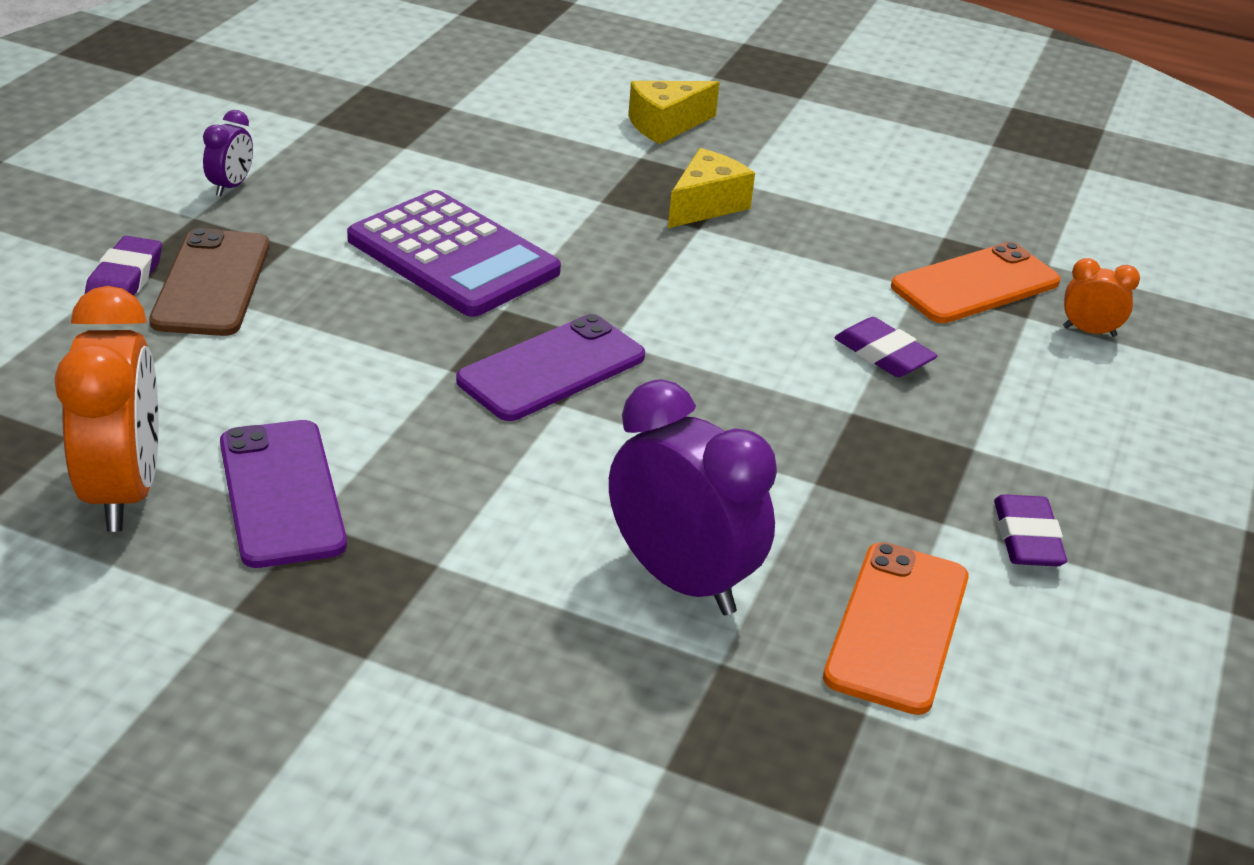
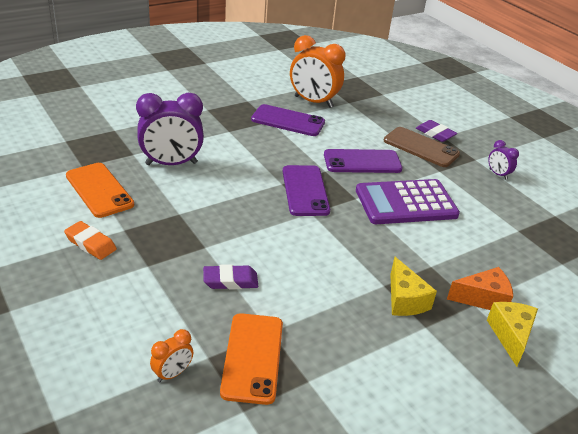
camera: 125 degrees right, 0 degrees up
(359, 336) = (362, 162): none -> purple phone
(619, 152) = (483, 299): none -> orange cheese
(1026, 538) = (90, 244): purple eraser -> orange eraser

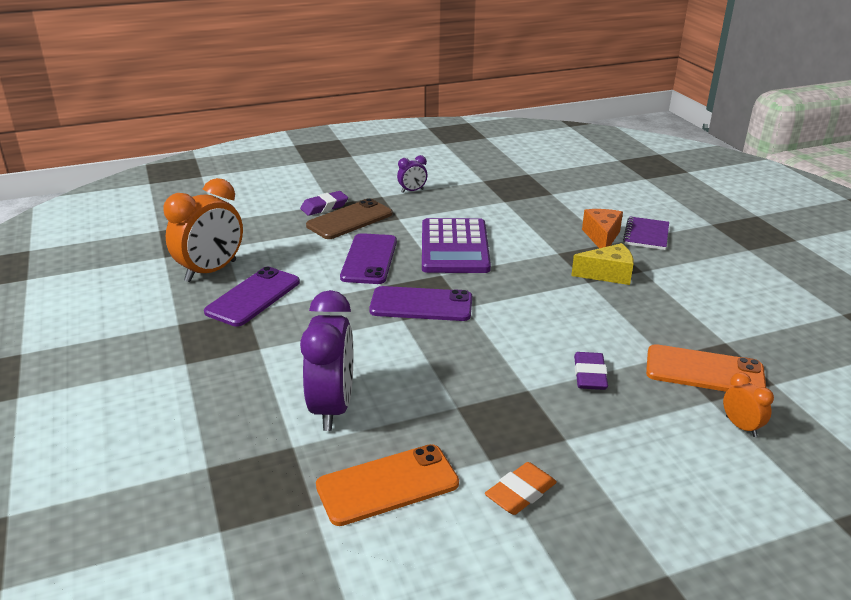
camera: 75 degrees left, 5 degrees down
(511, 336) = (646, 235): yellow cheese -> purple notebook

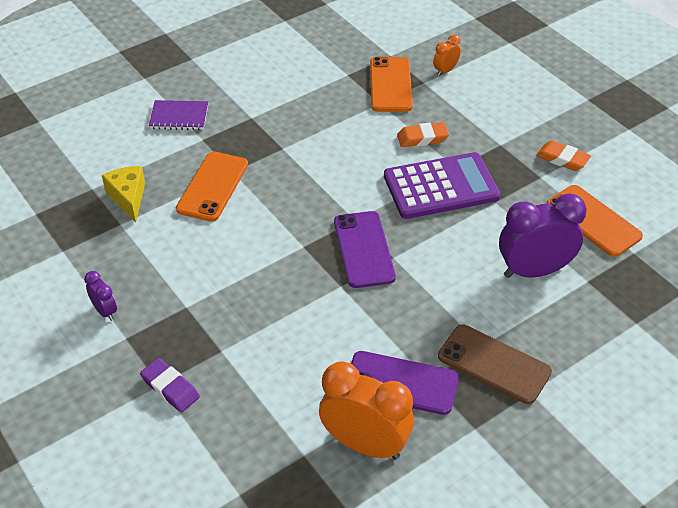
camera: 105 degrees left, 15 degrees up
(350, 220) = (201, 352): brown phone -> brown phone (494, 364)
(369, 259) = (291, 309): purple phone -> none
(455, 247) = (243, 246): purple calculator -> purple calculator (440, 186)
(538, 241) = (212, 186): none -> orange phone
(589, 375) = (422, 138): purple eraser -> orange eraser
(602, 237) = (191, 145): orange cheese -> none
(608, 274) = (265, 137): yellow cheese -> yellow cheese (128, 198)

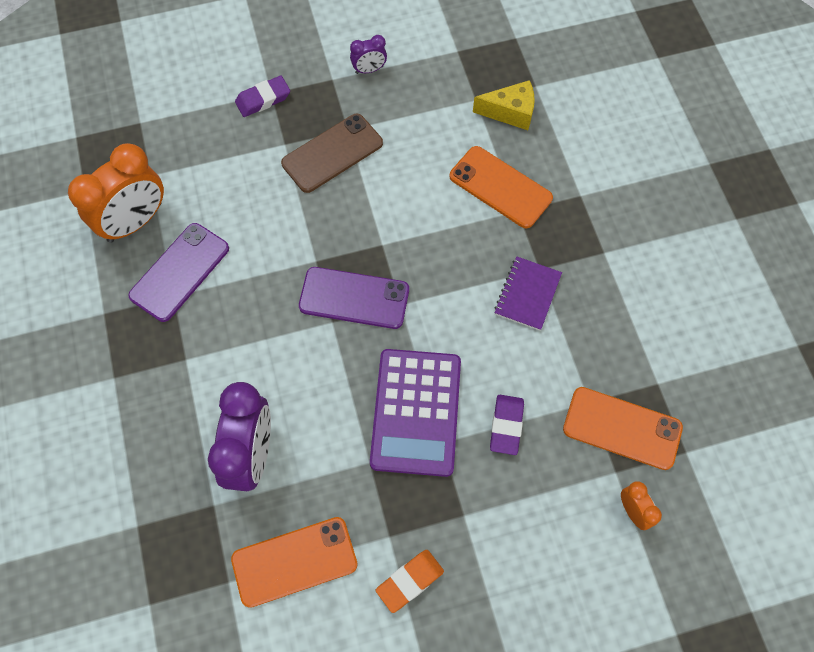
camera: 110 degrees right, 20 degrees up
(179, 117) = (626, 182): purple notebook -> purple notebook (527, 294)
(422, 138) = (506, 426): orange eraser -> purple eraser
(494, 364) = (159, 360): brown phone -> brown phone (332, 153)

